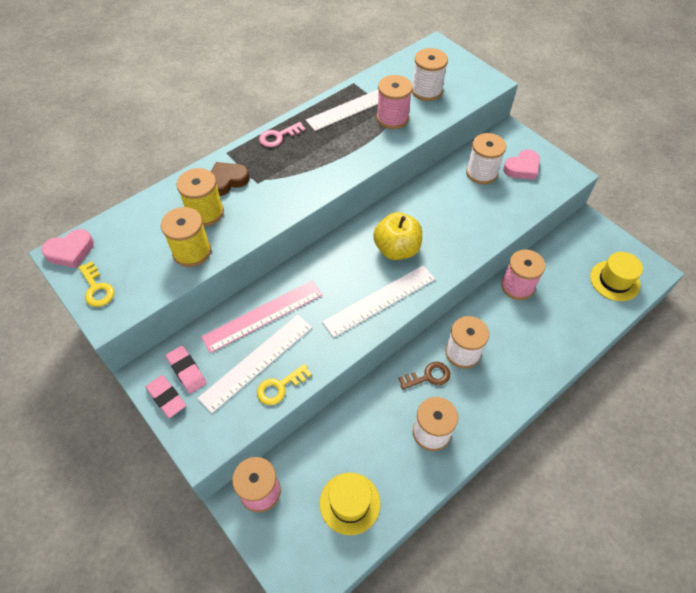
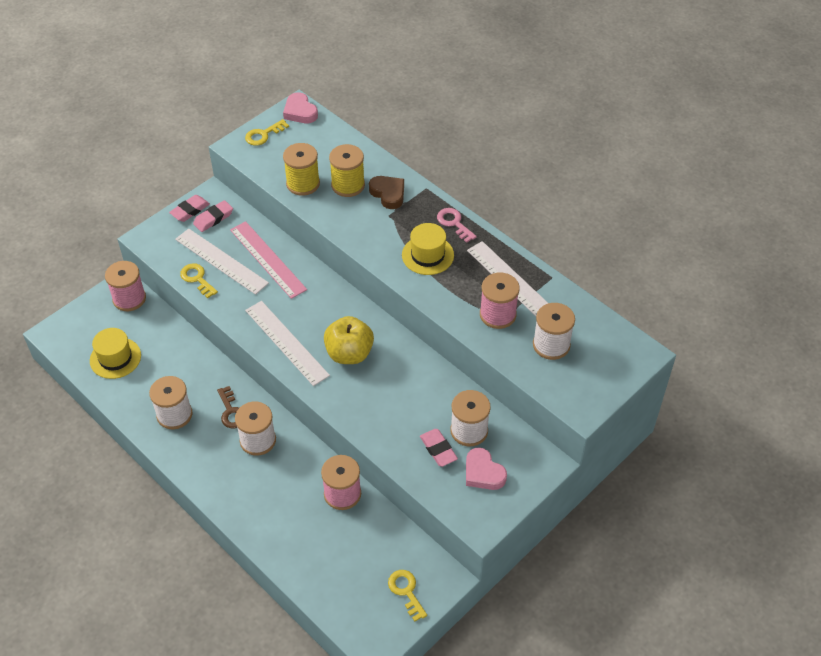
camera: 85 degrees right, 5 degrees down
(501, 193) = (438, 449): none -> pink eraser
(604, 248) = (406, 591): none -> yellow key
(614, 280) = (356, 597): yellow hat -> yellow hat (427, 255)

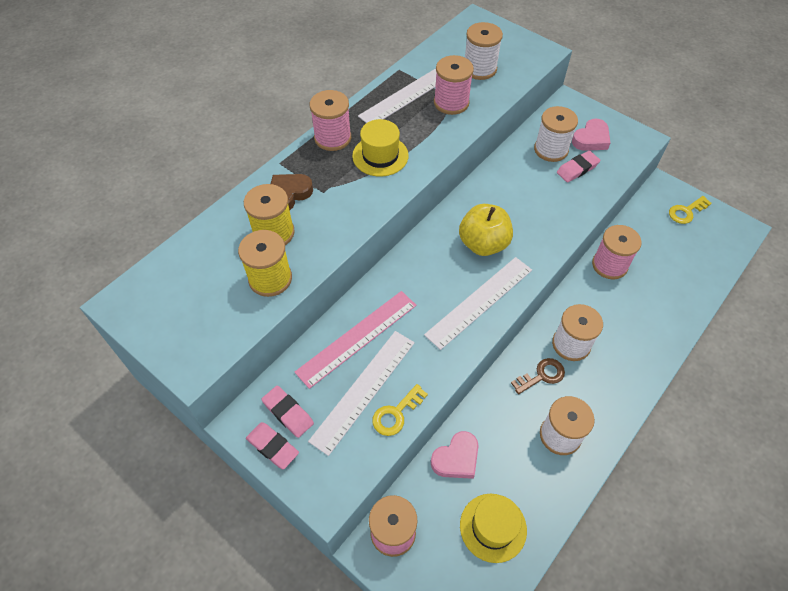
camera: 95 degrees left, 5 degrees up
(263, 135) = (172, 336): yellow key -> none
(300, 112) = (130, 298): pink heart -> pink heart (456, 458)
(454, 223) = (332, 138): pink key -> pink spool

